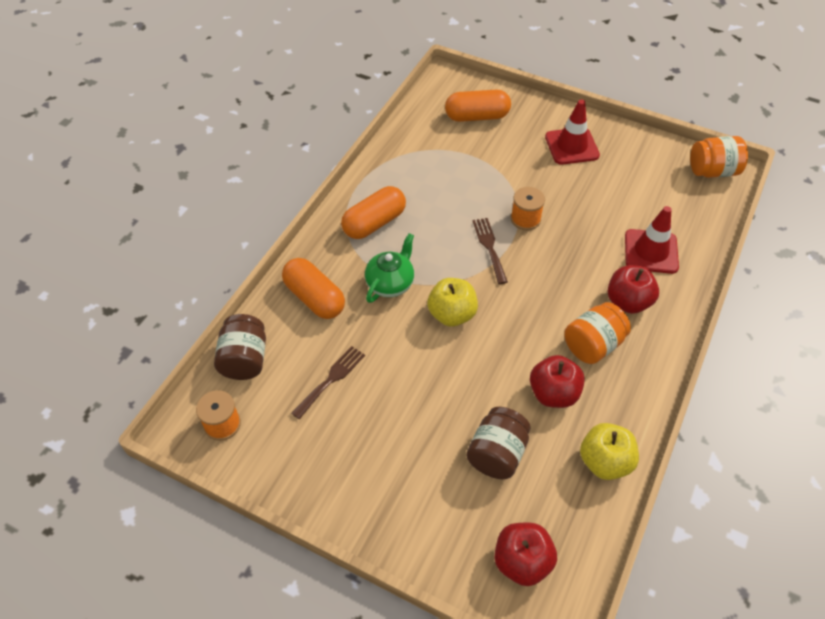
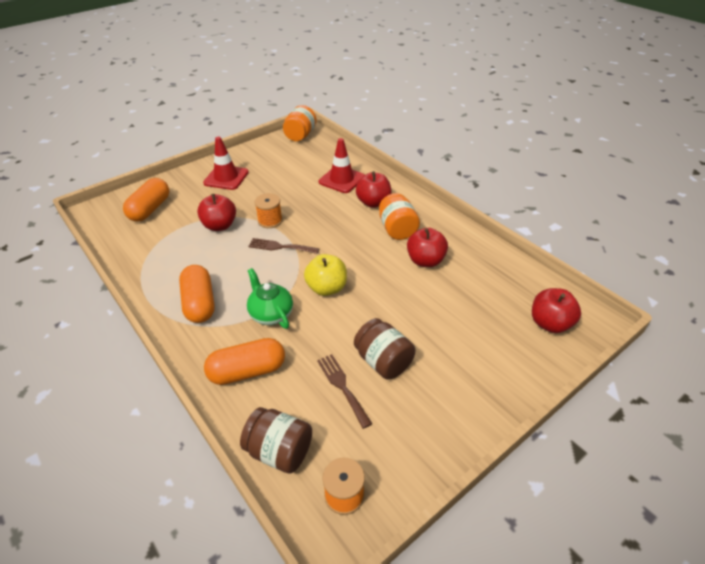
camera: 65 degrees left, 10 degrees down
(489, 182) = (220, 226): none -> red apple
(497, 454) = (461, 306): brown jar -> brown jar (383, 361)
(604, 462) = (488, 257): yellow apple -> none

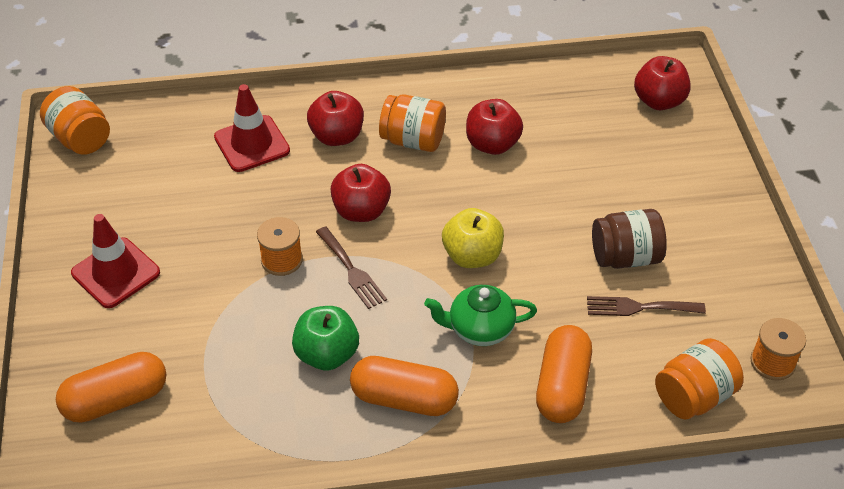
camera: 60 degrees left, 5 degrees up
(150, 209) = (116, 400): orange capsule -> orange capsule turned 75 degrees counterclockwise
(215, 262) = (327, 354): none -> green apple
(220, 226) = (243, 322): red apple -> red apple (361, 211)
(279, 451) = (693, 396): brown jar -> orange jar
(280, 247) = (352, 271): brown fork -> brown fork turned 75 degrees counterclockwise

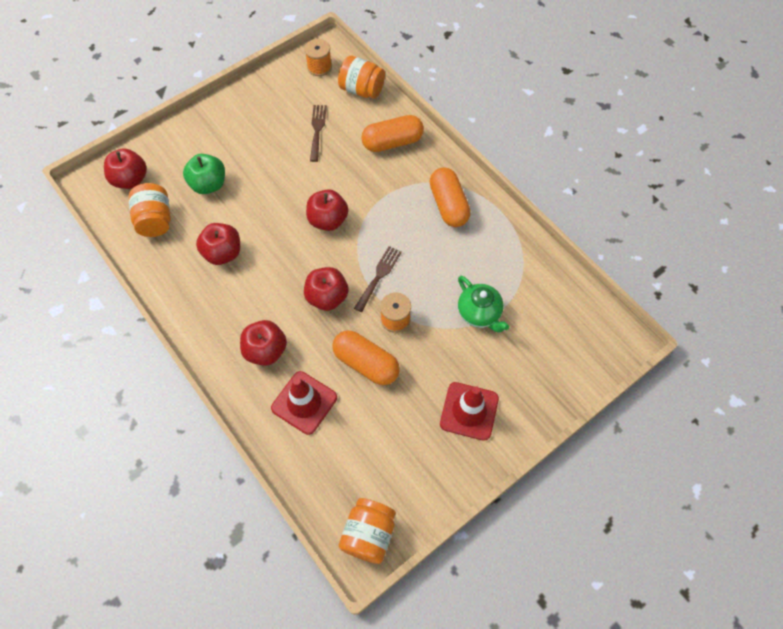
camera: 120 degrees left, 15 degrees up
(116, 400) = (551, 343): orange capsule -> orange capsule (366, 363)
(327, 354) = (446, 255): green apple -> green apple (209, 184)
(413, 140) = (244, 301): orange jar -> orange jar (155, 220)
(472, 256) = (328, 220): yellow apple -> red apple
(480, 329) = (379, 193): green teapot -> green teapot (479, 313)
(625, 257) = (283, 148): brown jar -> none
(639, 307) = (317, 130): brown fork -> brown fork turned 150 degrees counterclockwise

